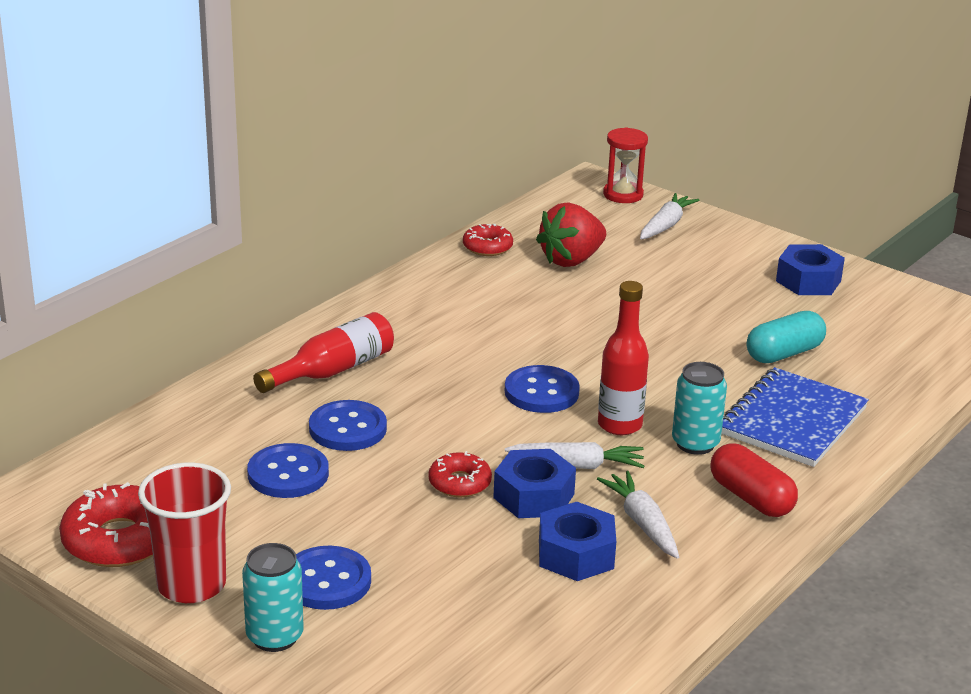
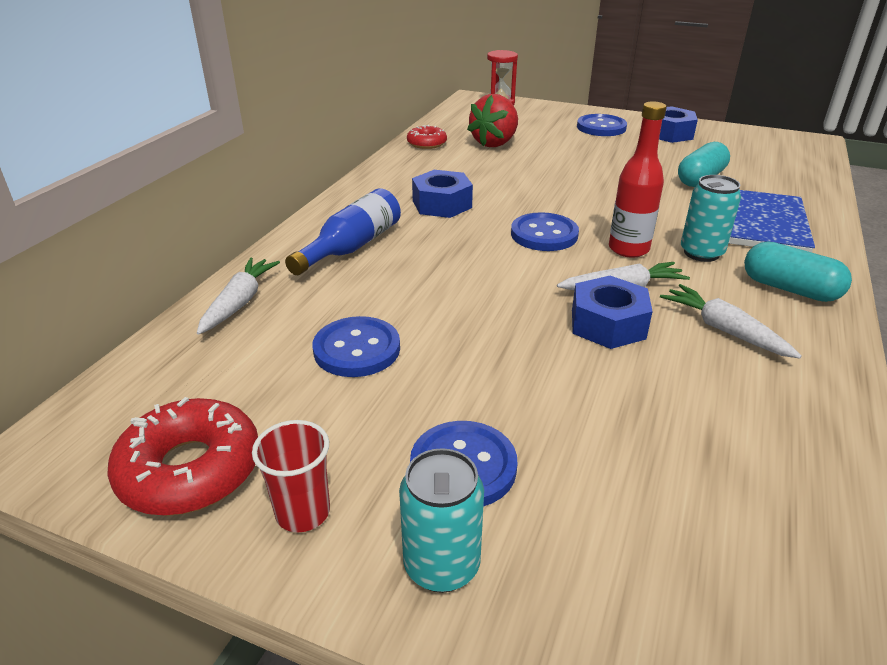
camera: 15 degrees left, 5 degrees up
(191, 585) = (303, 512): red cup -> red cup, size x0.62
(332, 370) = (352, 247): red bottle -> blue bottle
(347, 428) = (393, 294): blue button -> blue button (601, 127)
(459, 483) = (531, 325): red donut -> none
(575, 554) = (693, 374): blue nut -> blue nut (442, 204)
(666, 225) = (544, 115): white carrot -> white carrot (239, 302)
(751, 498) = (789, 289): red capsule -> turquoise capsule

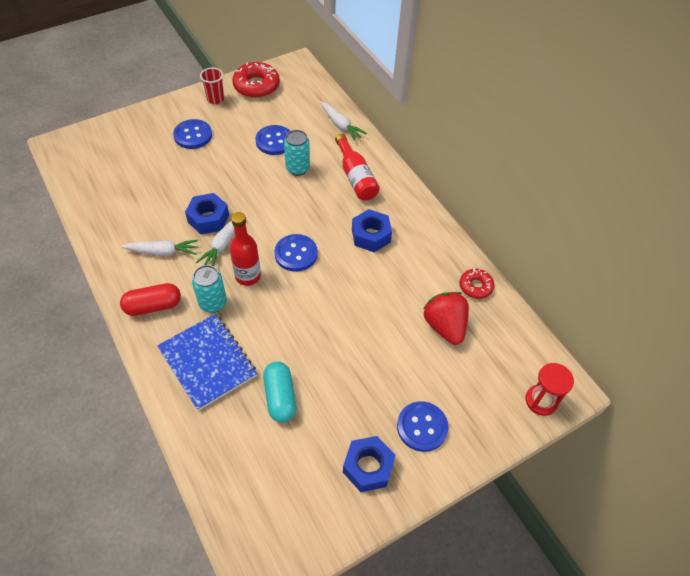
camera: 125 degrees right, 20 degrees up
(352, 247) = (356, 177): blue bottle -> red bottle
(441, 565) = (170, 114): turquoise can -> turquoise can (297, 168)
(789, 289) = (153, 306): turquoise capsule -> red capsule

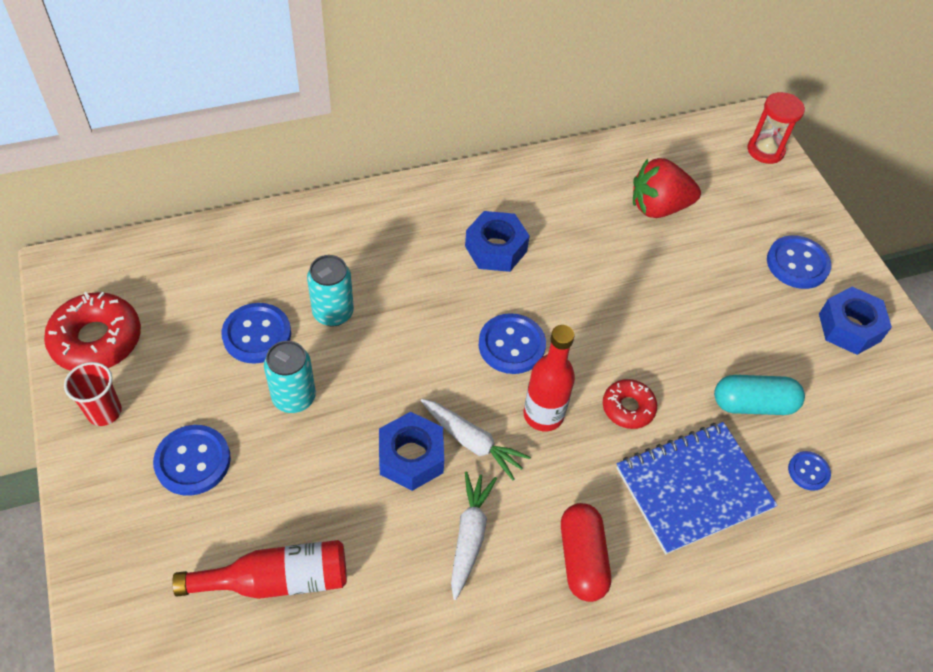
camera: 80 degrees left, 0 degrees up
(213, 303) = (587, 470): turquoise can -> turquoise can (294, 398)
(231, 434) = (808, 471): none -> blue button
(340, 125) = (252, 237): white carrot -> none
(356, 177) = (375, 242): red bottle -> red bottle (276, 580)
(475, 286) = (602, 162): red donut -> red donut (628, 408)

